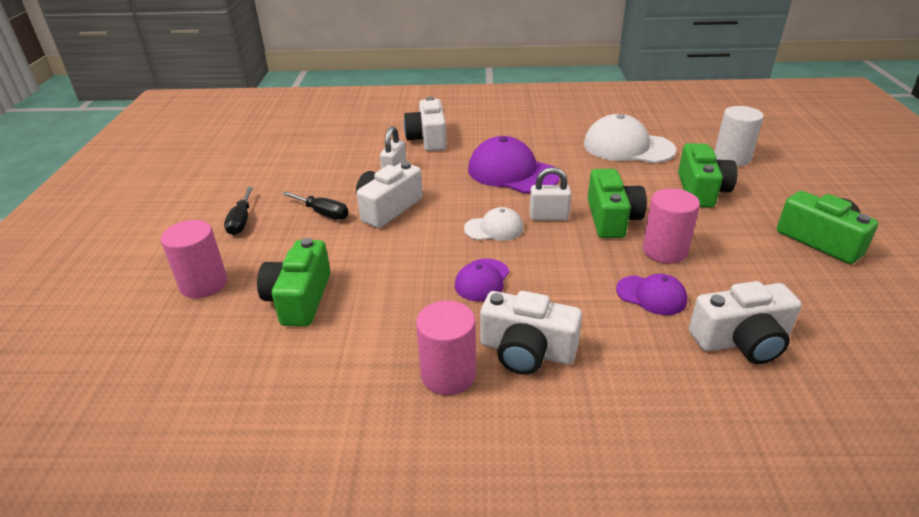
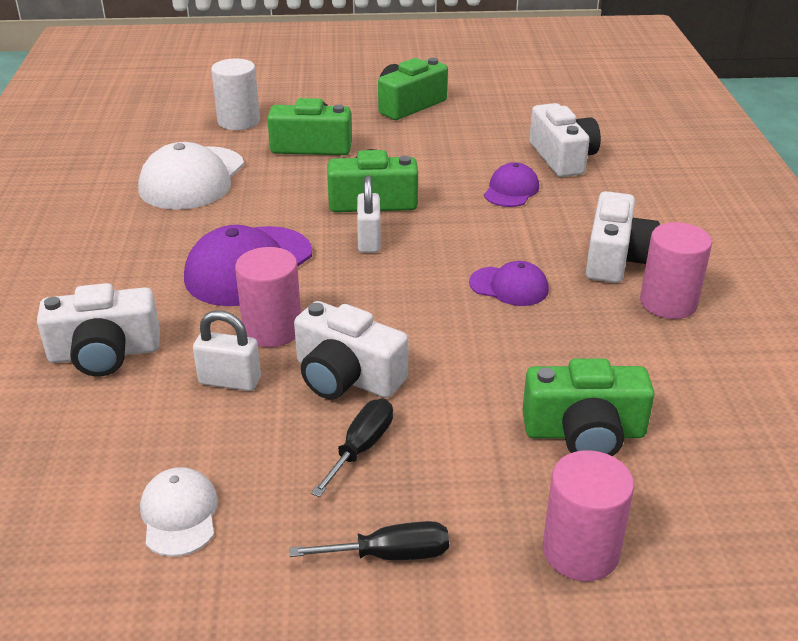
camera: 95 degrees left, 0 degrees up
(494, 228) = (398, 280): white cap -> white cap (179, 514)
(664, 251) = (434, 177): pink cylinder -> pink cylinder (272, 330)

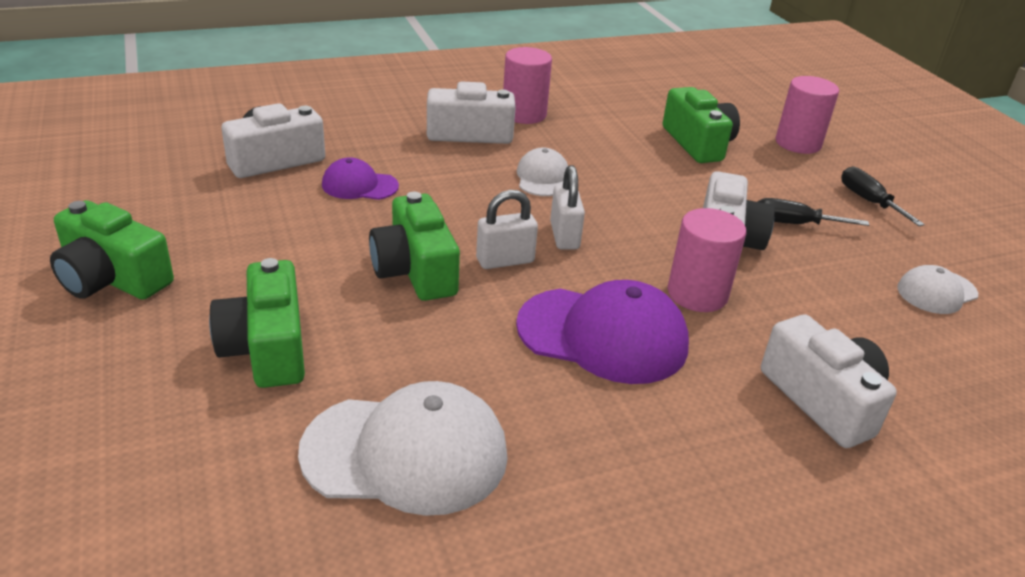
camera: 110 degrees left, 0 degrees up
(230, 381) = (785, 303): white padlock -> white padlock (564, 236)
(238, 121) = (173, 457): white cylinder -> none
(509, 286) = (542, 177): purple cap -> white cap

